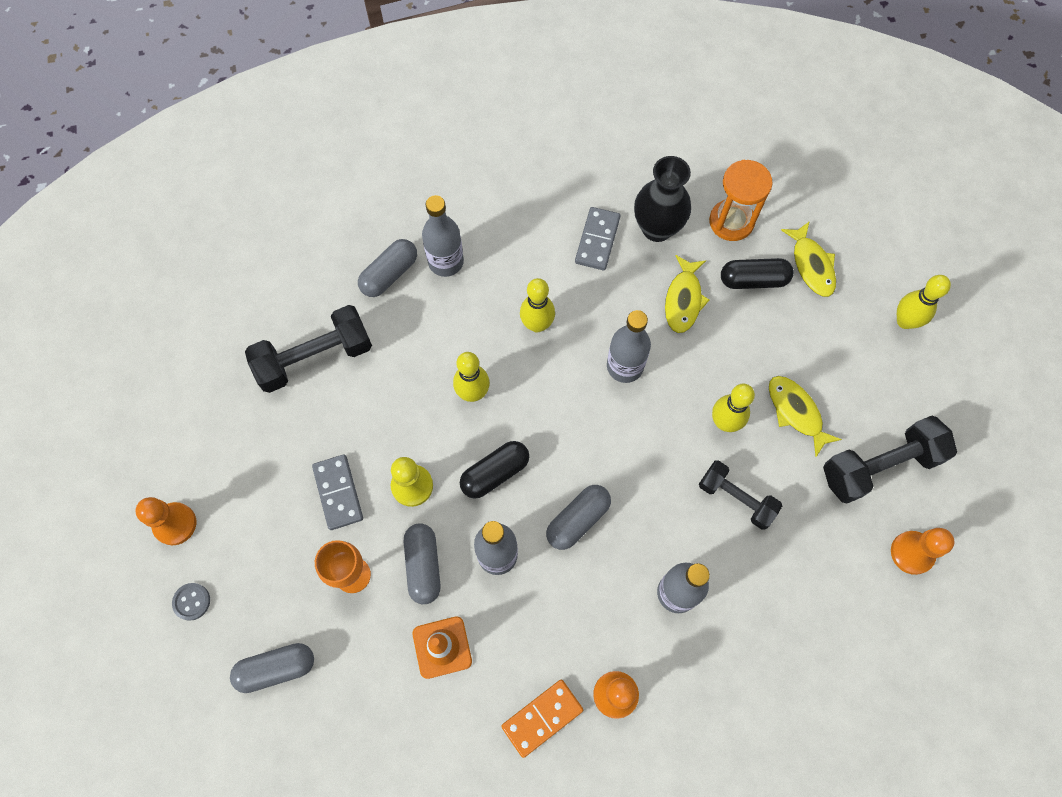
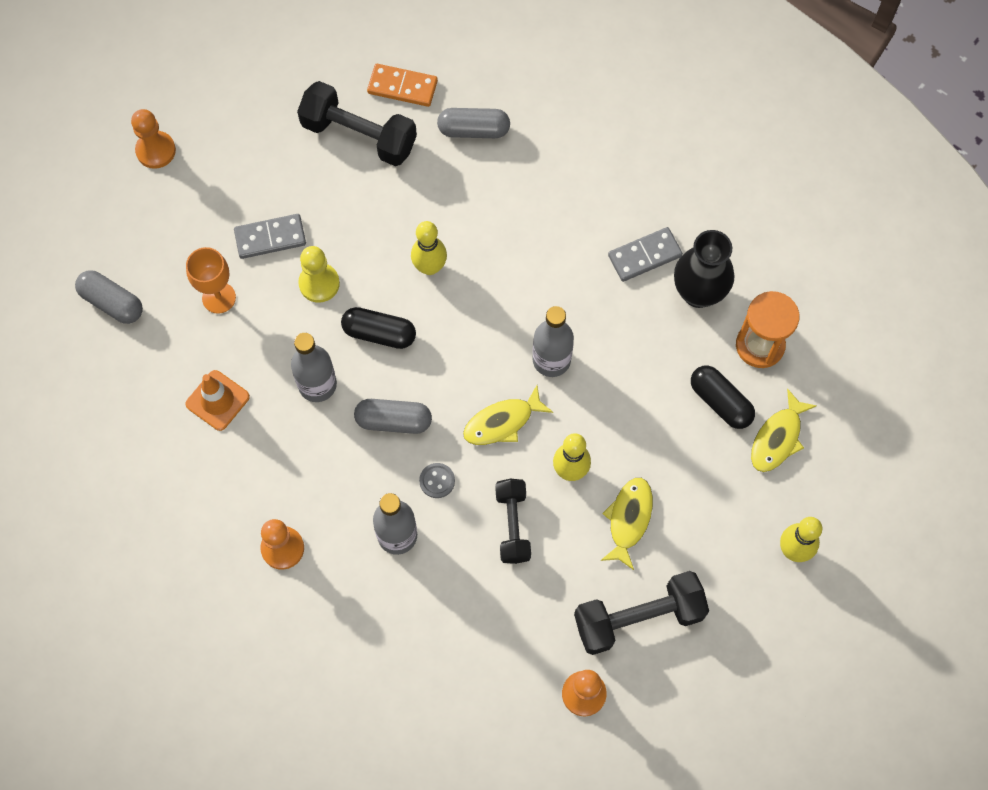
camera: 50 degrees right, 0 degrees up
(192, 601) = (112, 209): grey button -> grey button (437, 481)
(338, 493) = (270, 237): grey domino -> grey domino turned 45 degrees clockwise
(423, 566) = (266, 340): grey capsule -> none
(446, 262) = (521, 161): grey bottle -> none
(537, 324) = (528, 268): yellow bowling pin -> none
(542, 718) = (223, 509): orange domino -> orange domino (402, 87)
(683, 300) = (651, 361): yellow fish -> yellow fish (502, 422)
(880, 466) = (638, 618): black dumbbell -> black dumbbell turned 45 degrees counterclockwise

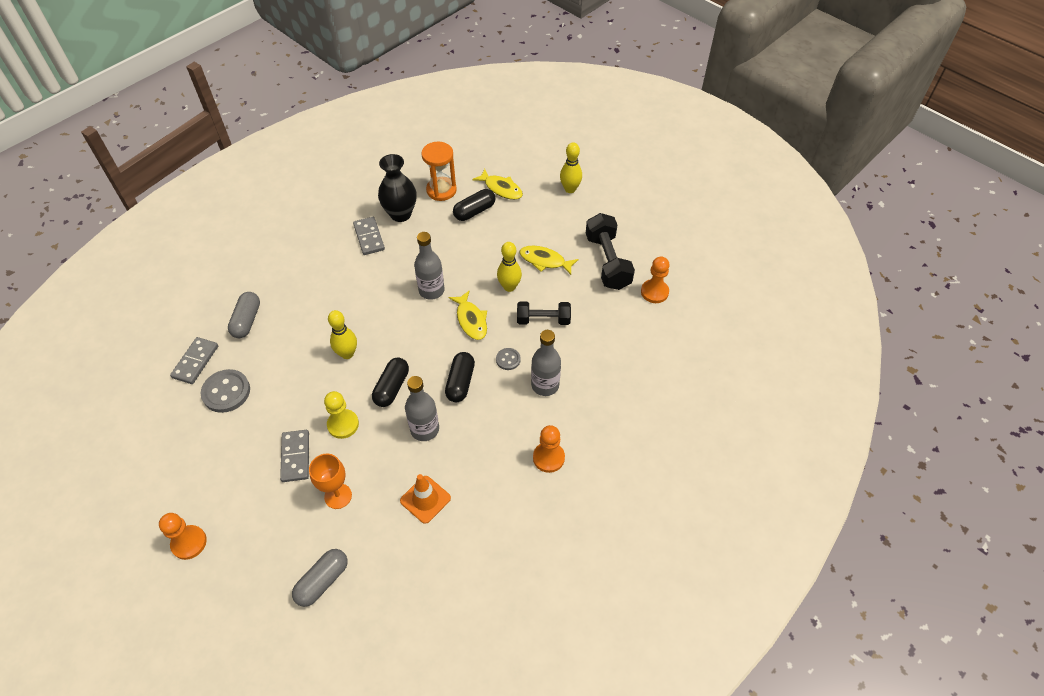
camera: 85 degrees left, 15 degrees down
(359, 135) = (226, 392): black dumbbell -> grey button
(393, 421) = (460, 382): grey capsule -> black capsule
(402, 87) = (195, 362): orange domino -> grey domino

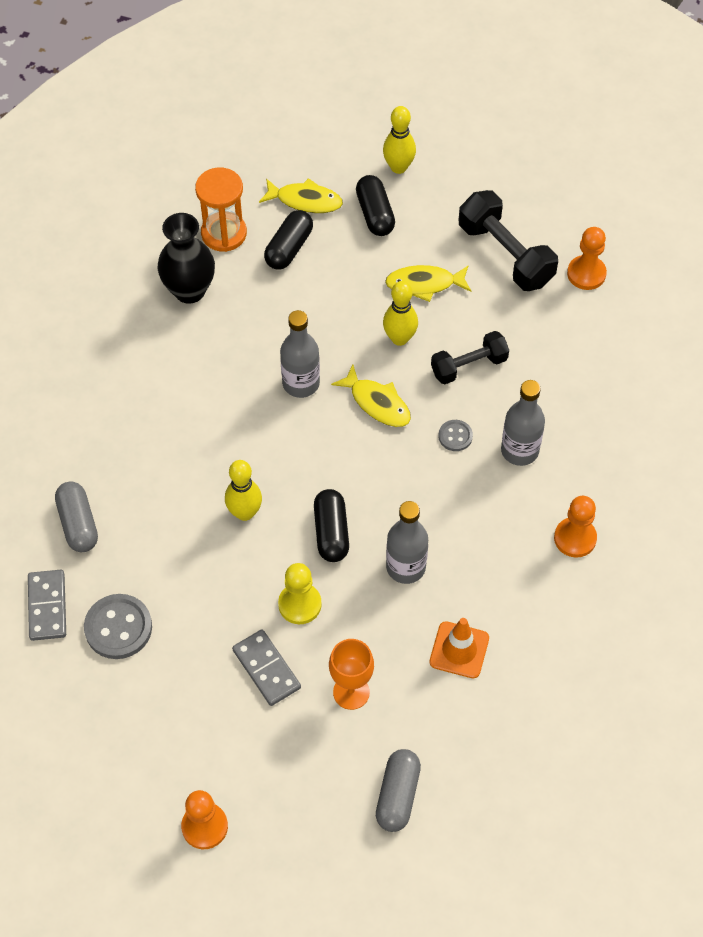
camera: 25 degrees left, 5 degrees up
(369, 237) = (167, 341): grey domino -> none
(460, 382) = (414, 490): black capsule -> black capsule (375, 214)

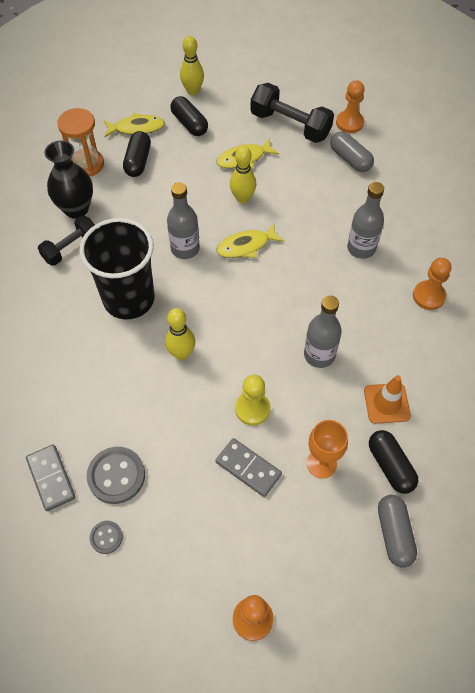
camera: 20 degrees left, 0 degrees up
(78, 524) = (53, 404): grey capsule -> grey capsule (350, 159)
(209, 426) = (129, 299): none -> black cup
(331, 532) = (253, 347): black capsule -> black capsule (390, 466)
(377, 403) = (246, 246): yellow fish -> yellow fish turned 135 degrees clockwise
(455, 436) = (312, 252): grey button -> grey button (106, 537)
(469, 366) = (299, 203): black dumbbell -> black dumbbell (70, 248)

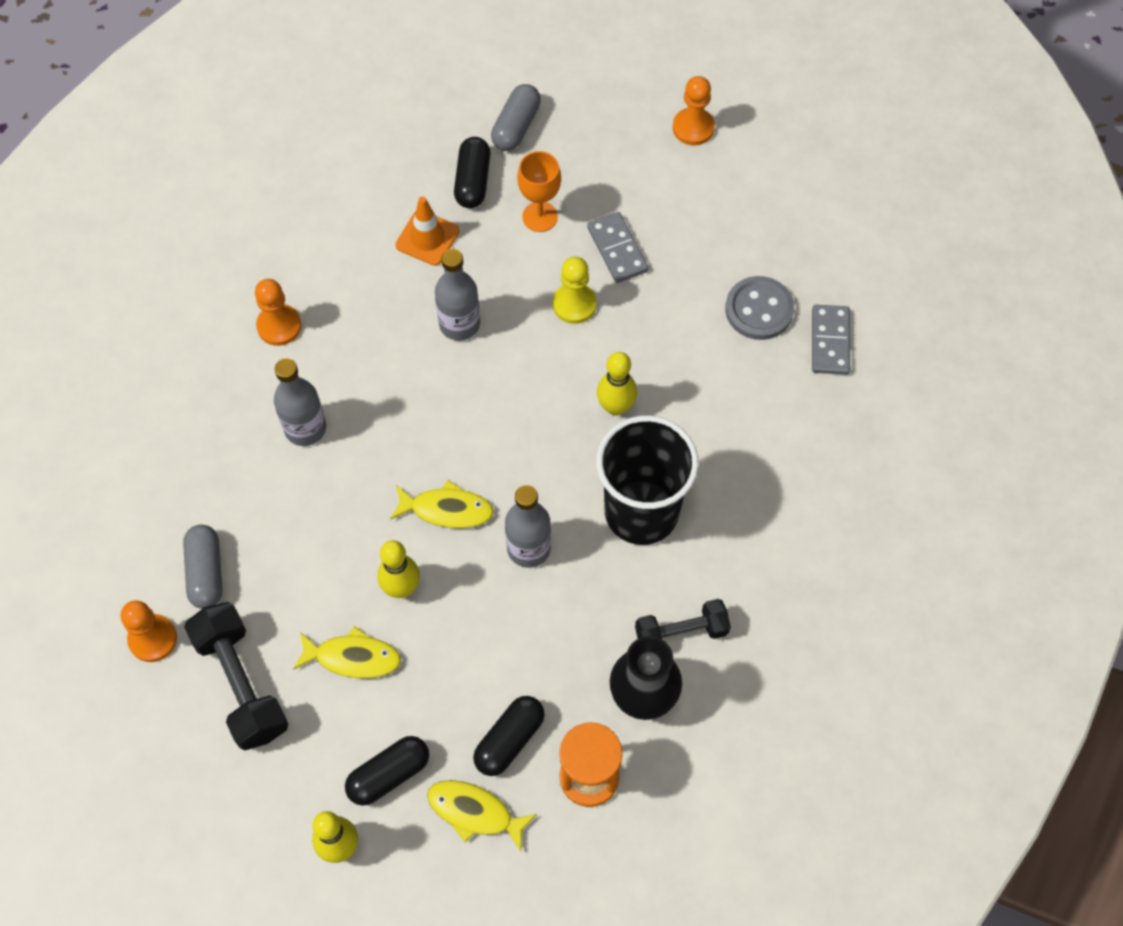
camera: 150 degrees left, 5 degrees up
(106, 537) = (797, 257): grey button -> none
(189, 124) = (389, 774): black capsule -> black capsule turned 60 degrees clockwise

